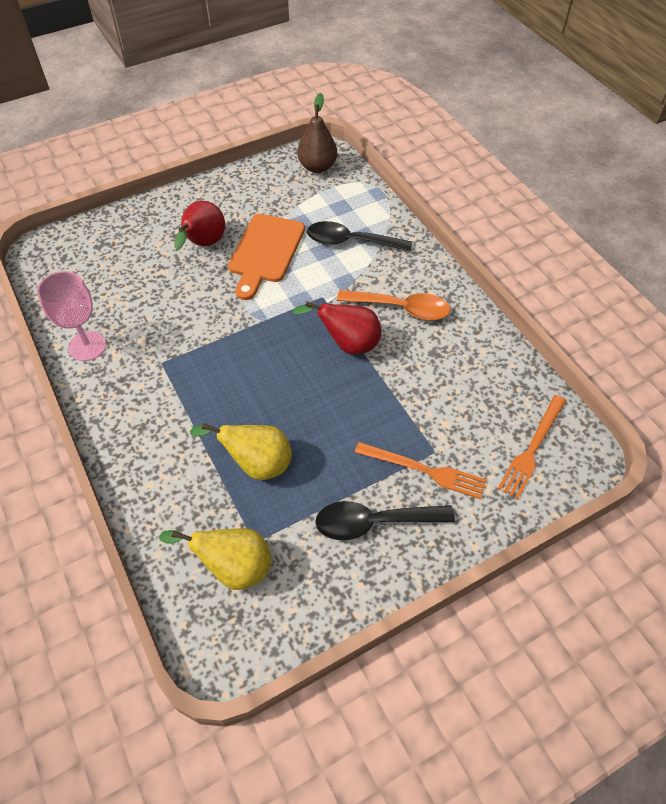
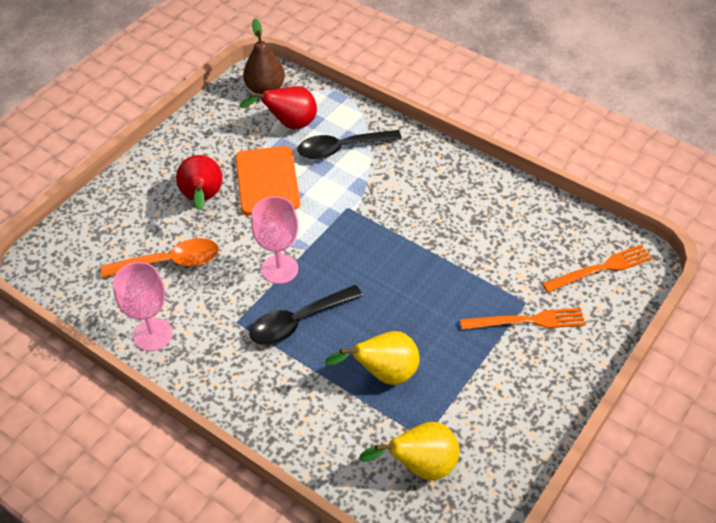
camera: 25 degrees left, 5 degrees down
(227, 330) = (280, 269): none -> pink goblet
(347, 344) = (397, 241): red pear -> red pear (289, 124)
(373, 522) = (512, 379): black spoon -> black spoon (298, 322)
(401, 308) = (424, 192): orange spoon -> orange spoon (170, 262)
(532, 448) = (600, 268): orange fork -> orange fork turned 120 degrees counterclockwise

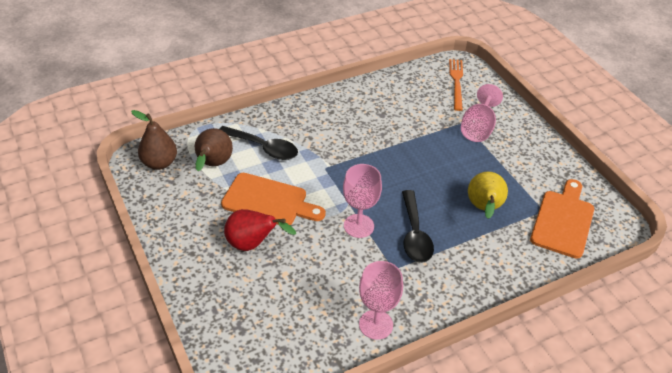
camera: 65 degrees left, 5 degrees down
(170, 262) = (307, 288): orange spoon -> none
(289, 124) = (213, 165): red pear -> brown pear
(341, 149) = (263, 148): black spoon -> black spoon turned 75 degrees counterclockwise
(420, 466) = (563, 221): yellow pear -> orange cutting board
(527, 321) = (478, 128): orange fork -> pink goblet

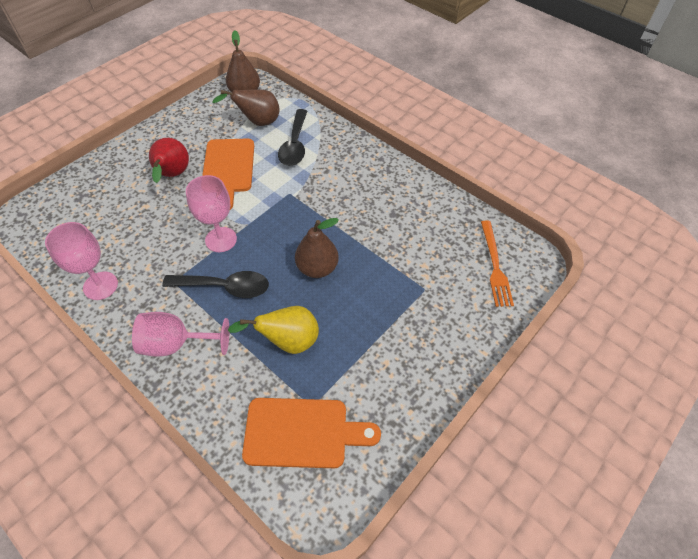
camera: 70 degrees right, 10 degrees up
(415, 234) = (225, 287): black spoon -> black spoon turned 150 degrees counterclockwise
(418, 173) = (317, 268): none -> brown pear
(456, 82) = (495, 266): orange fork -> orange fork turned 105 degrees clockwise
(478, 128) = (423, 306): pink goblet -> pink goblet (176, 344)

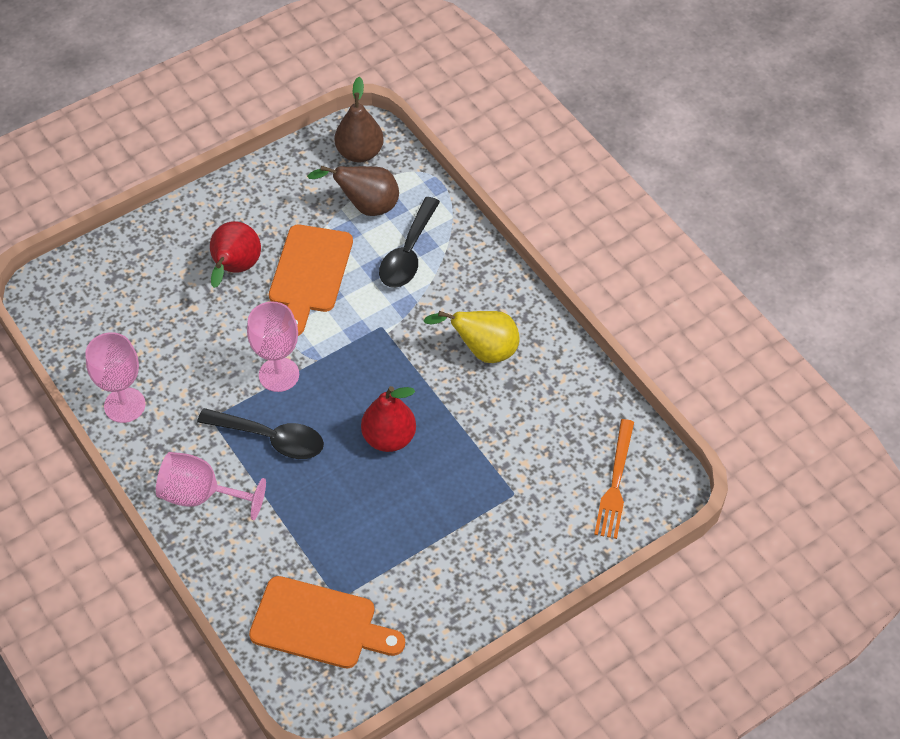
camera: 15 degrees right, 0 degrees up
(288, 341) = (330, 521): yellow pear -> yellow pear (483, 351)
(317, 268) = (389, 438): brown pear -> red pear

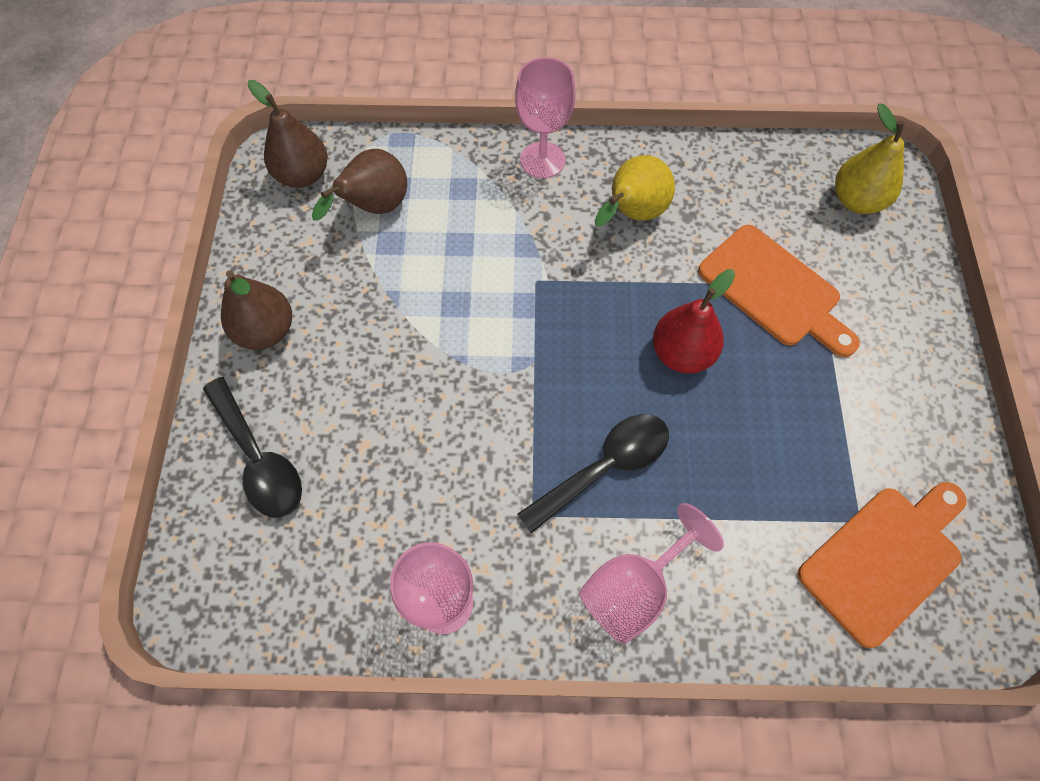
camera: 55 degrees left, 10 degrees up
(231, 210) = (266, 331): none -> brown pear
(235, 269) = (348, 372): red pear -> none
(279, 374) = (525, 410): pink goblet -> pink goblet (542, 160)
(309, 274) = (416, 306): orange cutting board -> orange cutting board (774, 290)
(408, 253) = (465, 207): black spoon -> black spoon (259, 459)
(615, 483) = (856, 200): orange fork -> yellow pear

